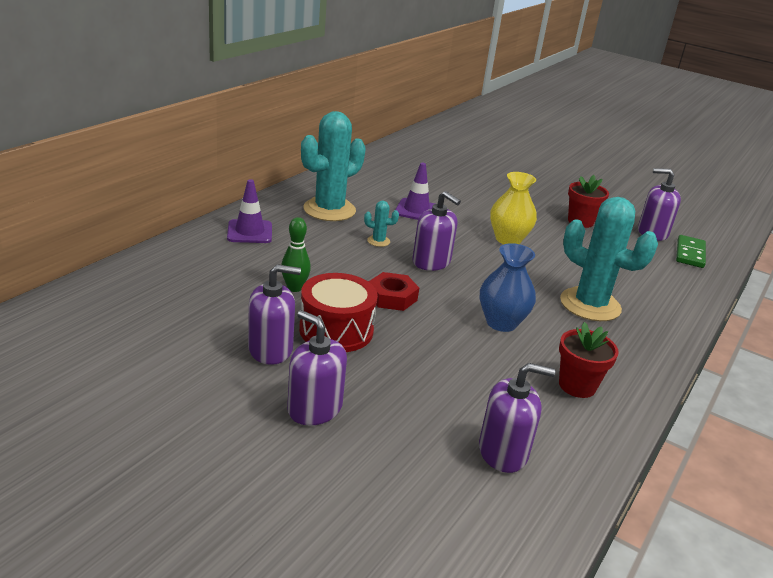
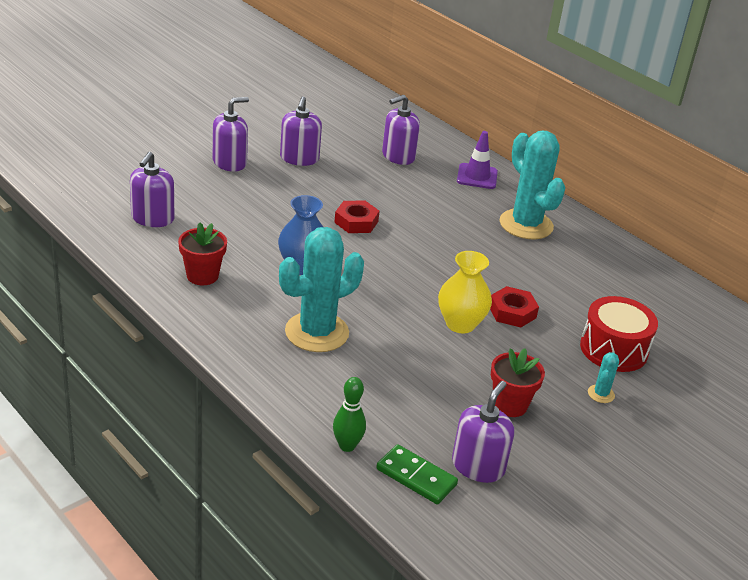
camera: 105 degrees right, 5 degrees up
(294, 288) = (379, 181): green bowling pin -> green bowling pin (347, 446)
(336, 330) = (315, 187): red drum -> red drum (613, 349)
(378, 241) = (458, 238): turquoise cactus -> turquoise cactus (601, 394)
(416, 210) = (530, 279): purple traffic cone -> none
(431, 262) = (414, 258): purple soap dispenser -> purple soap dispenser (398, 156)
(470, 218) = (512, 312): none -> red nut

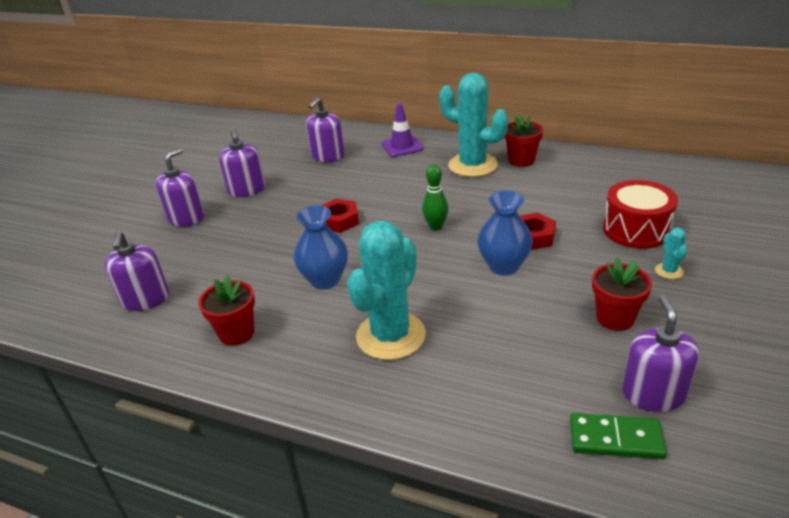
camera: 20 degrees left, 0 degrees up
(347, 446) = (523, 442): green bowling pin -> green bowling pin (436, 227)
(460, 324) = (503, 266): yellow vase -> blue vase
(578, 240) = (521, 160): none -> red flower pot

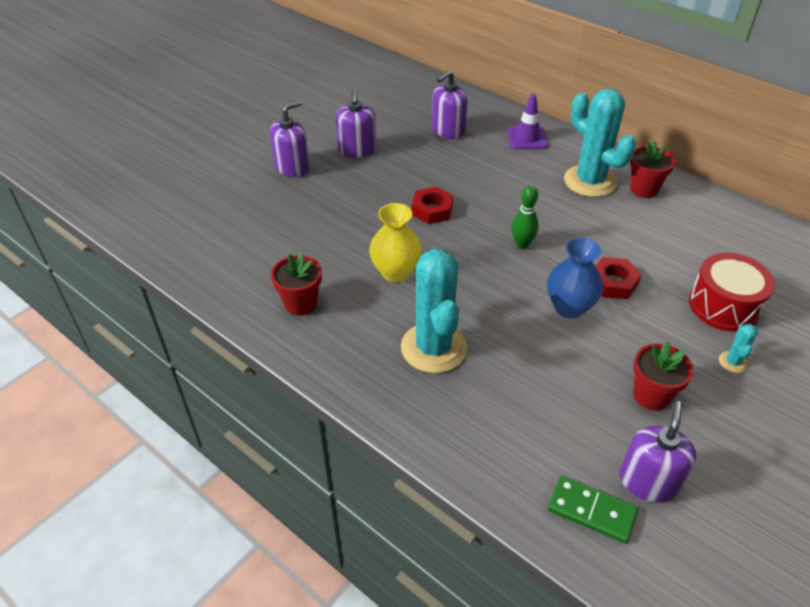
camera: 15 degrees right, 10 degrees up
(145, 299) = (233, 245): purple soap dispenser -> none
(325, 280) = (395, 272): blue vase -> yellow vase
(391, 336) = (433, 348): turquoise cactus -> turquoise cactus turned 60 degrees counterclockwise

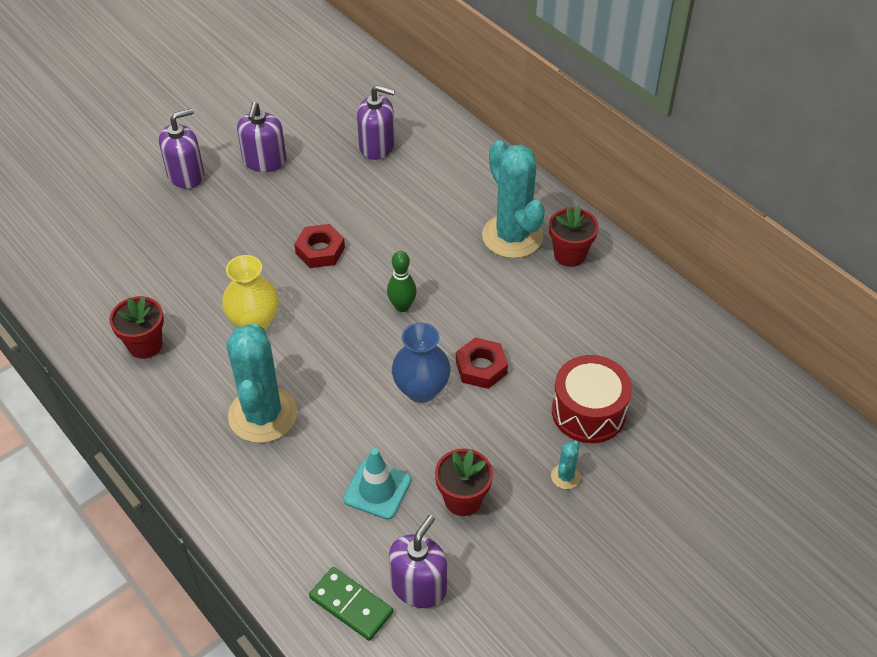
camera: 10 degrees right, 5 degrees up
(448, 130) = (377, 146): purple soap dispenser -> purple soap dispenser turned 135 degrees counterclockwise
(527, 138) = (464, 168): purple traffic cone -> none
(568, 398) = (377, 489): none -> turquoise traffic cone

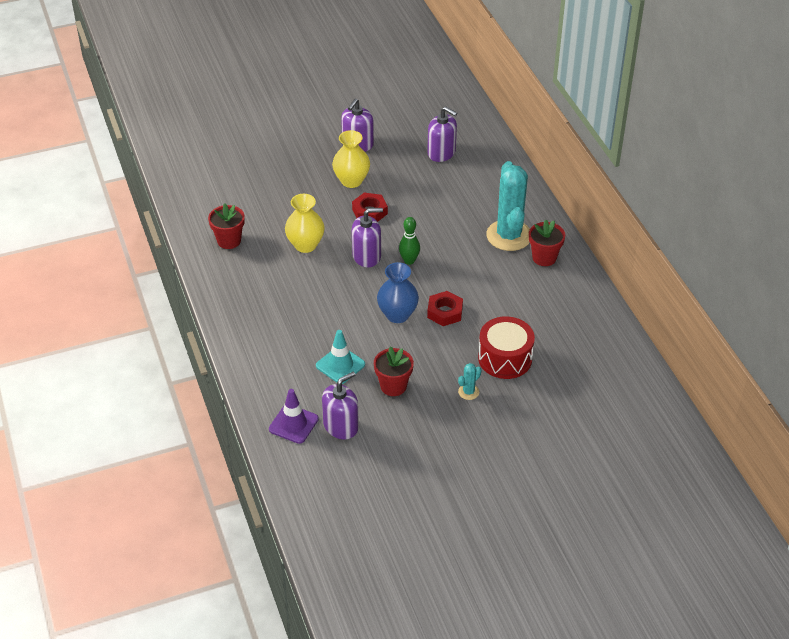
camera: 20 degrees right, 5 degrees down
(186, 175) = (300, 140): purple soap dispenser -> purple soap dispenser (366, 256)
(263, 415) = (286, 302): turquoise cactus -> none
(278, 214) = (351, 181): none -> yellow vase
(351, 605) = (293, 424): green domino -> purple traffic cone

